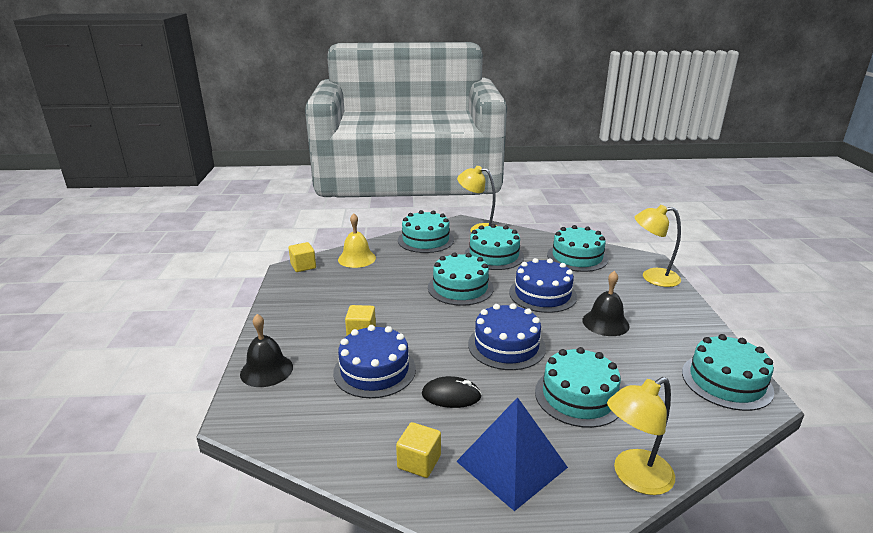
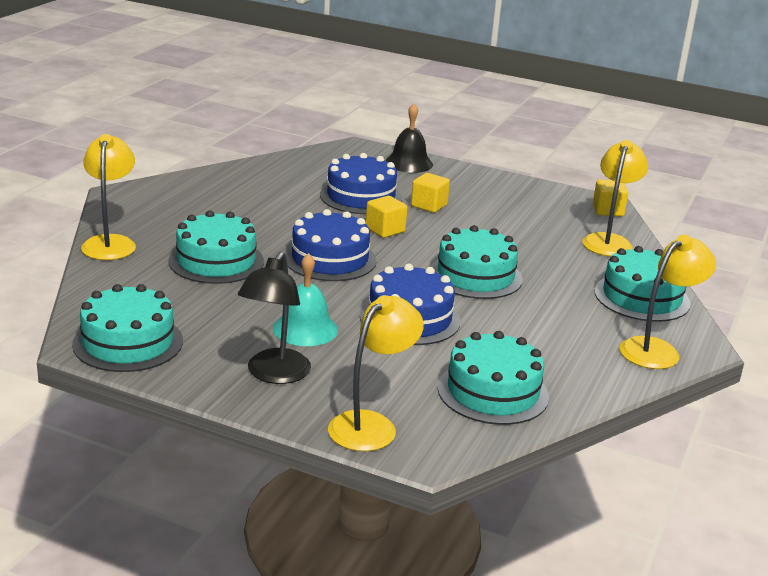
camera: 115 degrees right, 0 degrees up
(357, 258) = (609, 241): yellow bell -> yellow lamp
(419, 462) = (234, 184): yellow cube -> yellow cube (385, 230)
(451, 395) = (289, 214): black mouse -> none
(494, 255) = (550, 328): turquoise cake -> none
(511, 464) = (187, 209): blue pyramid -> none
(605, 323) = (305, 329): black bell -> turquoise bell
(663, 316) = (274, 374): none -> black lamp

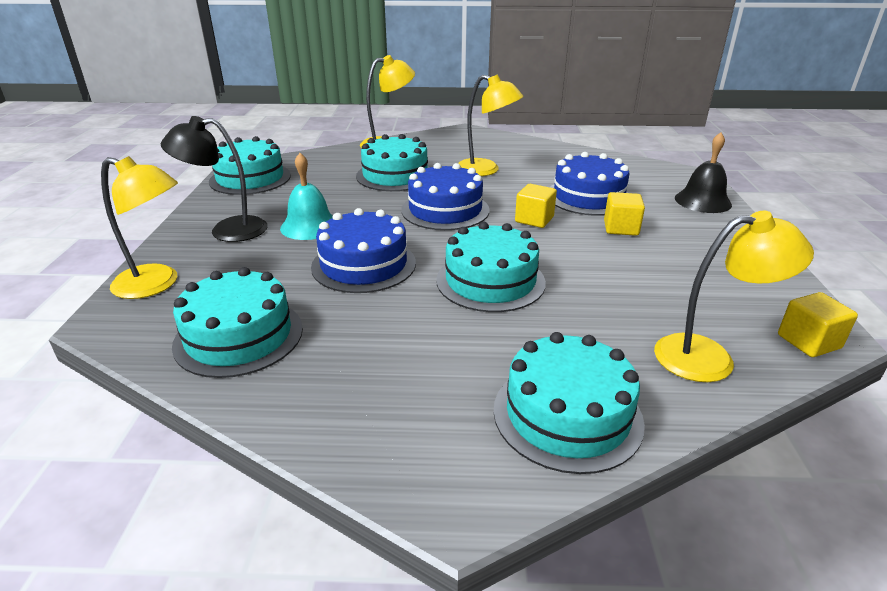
camera: 70 degrees right, 5 degrees up
(657, 350) = (417, 454): yellow lamp -> yellow lamp (486, 170)

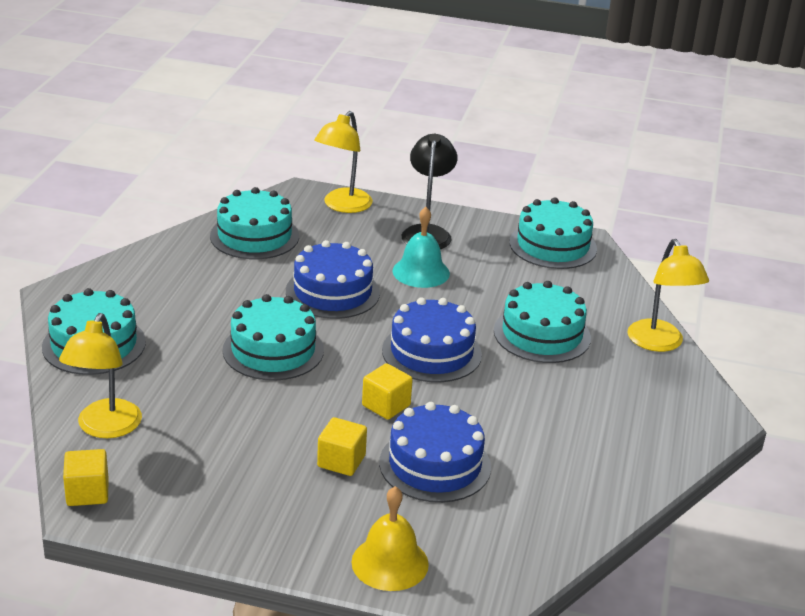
camera: 100 degrees right, 0 degrees up
(486, 170) = (545, 404): yellow lamp -> none
(702, 201) = (390, 563): black bell -> yellow bell

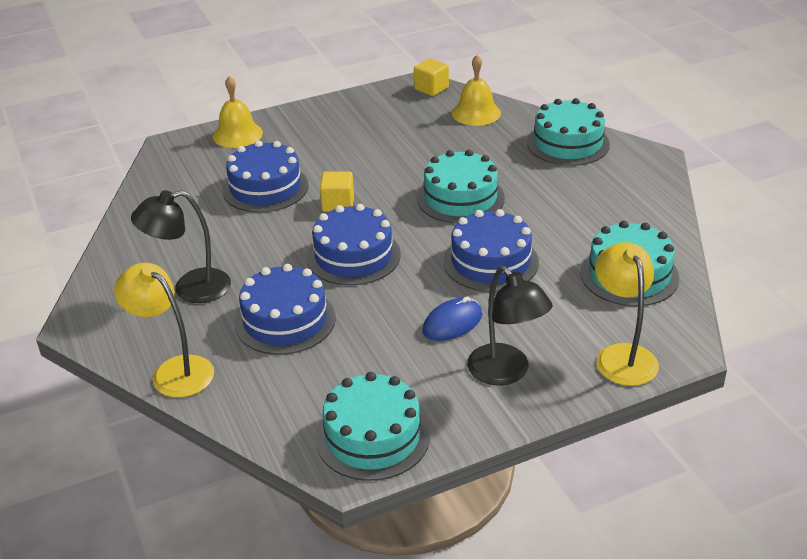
camera: 145 degrees right, 5 degrees up
(105, 428) = (476, 113): yellow lamp -> yellow bell
(341, 461) = (323, 162): yellow cube -> none
(421, 272) = (452, 323): turquoise bell -> blue mouse
(542, 334) = (285, 320): turquoise cake -> blue cake
(600, 399) = (190, 289): none -> black lamp

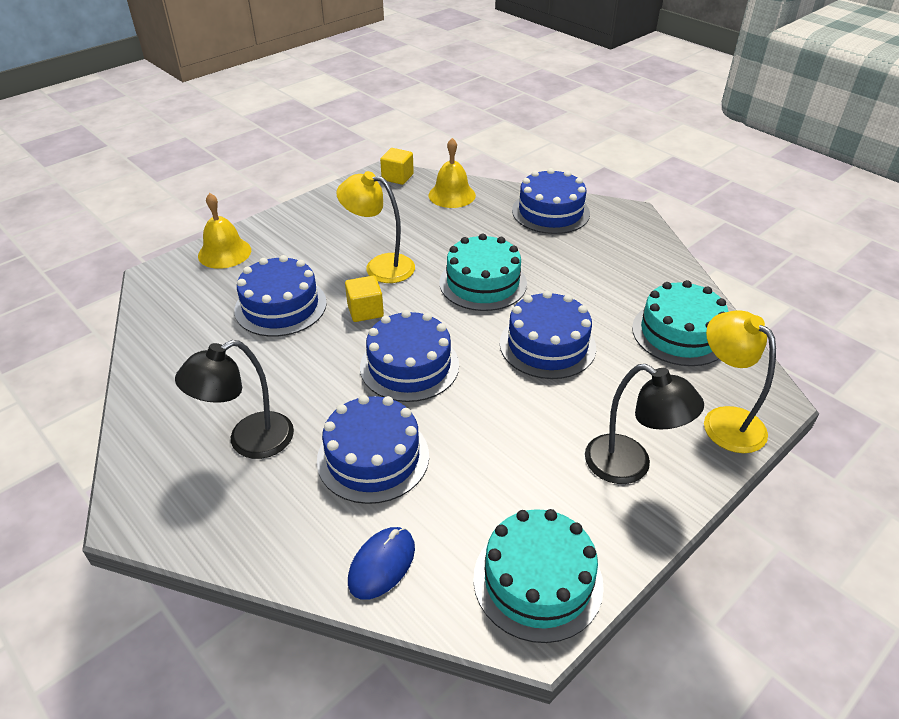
camera: 20 degrees left, 5 degrees up
(174, 371) = (274, 552): yellow lamp -> yellow lamp (380, 266)
(452, 323) = (547, 421): blue mouse -> blue mouse (382, 564)
(568, 143) = (550, 212): turquoise cake -> blue cake

